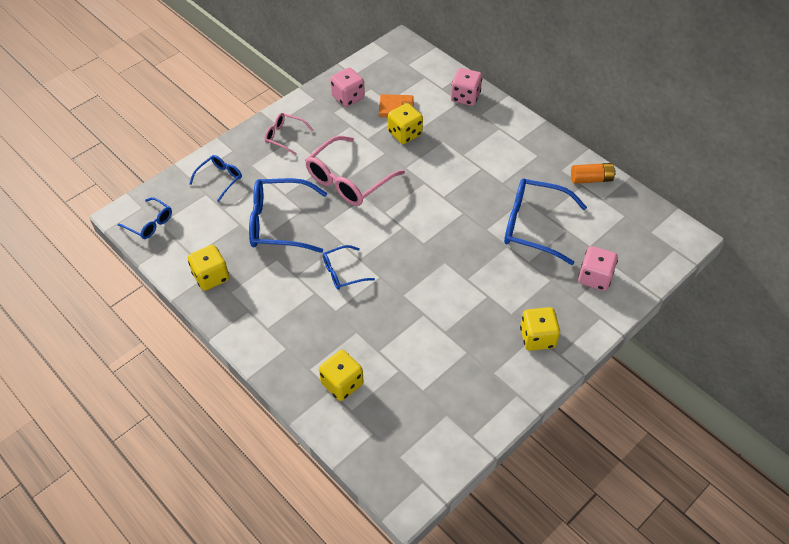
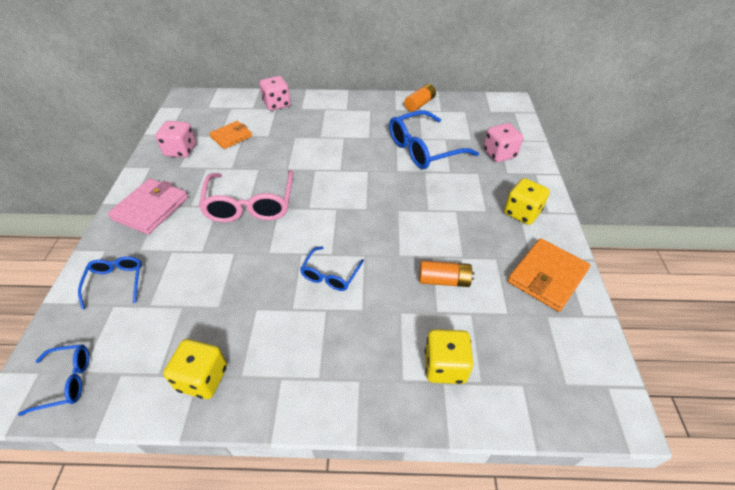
camera: 45 degrees left, 5 degrees down
(279, 223) = (223, 277): blue glasses -> none
(284, 136) = (151, 208): pink glasses -> pink wallet
(405, 133) = (259, 148): yellow dice -> none
(410, 336) = (444, 280): none -> orange battery
(485, 393) = (547, 276): none -> orange wallet

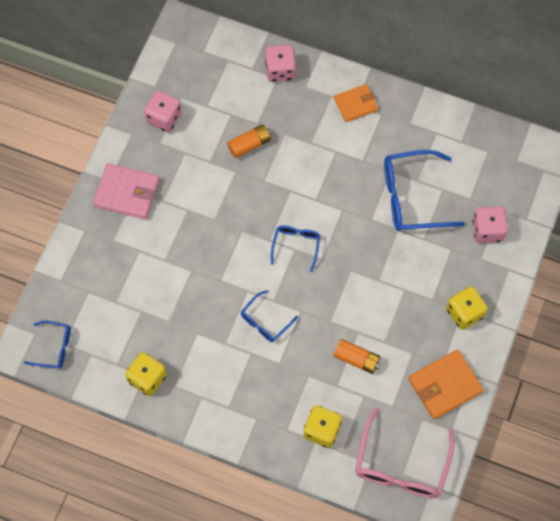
camera: 20 degrees right, 20 degrees up
(116, 282) = (92, 269): blue glasses -> blue glasses (296, 245)
(151, 208) = (127, 193): pink wallet -> pink wallet turned 60 degrees clockwise
(231, 136) = (219, 112): orange wallet -> orange wallet (356, 104)
(250, 205) = (217, 218): pink glasses -> pink glasses (401, 465)
(419, 104) = (441, 122): orange battery -> orange battery (249, 145)

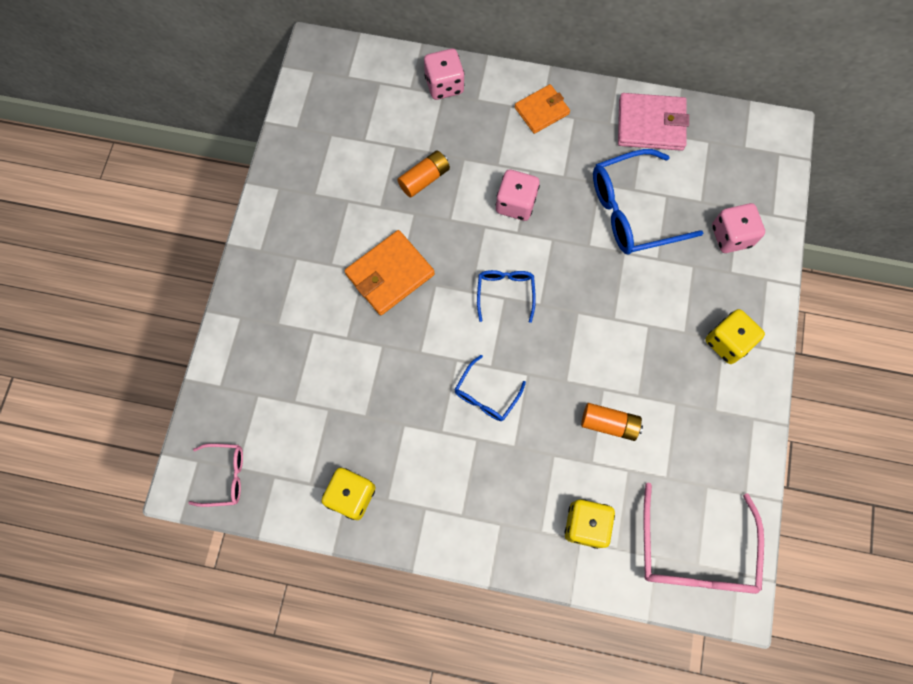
camera: 10 degrees left, 5 degrees up
(54, 347) = (225, 476): blue glasses -> pink glasses
(127, 193) = (285, 261): pink wallet -> pink wallet (651, 124)
(164, 118) = (315, 163): pink dice -> pink dice (516, 203)
(445, 385) = (725, 438): orange wallet -> orange wallet (390, 274)

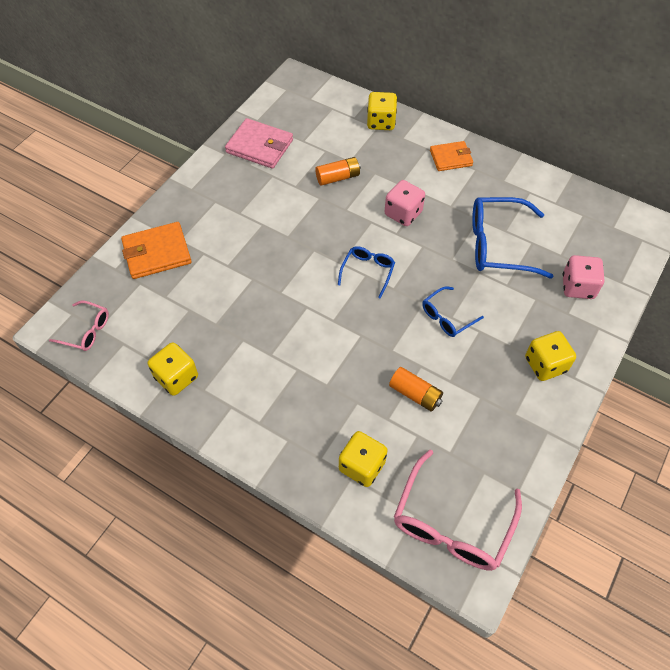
camera: 20 degrees right, 15 degrees down
(390, 274) = (281, 232): orange wallet -> orange wallet (157, 253)
(444, 85) = (381, 122): pink dice -> yellow dice
(486, 395) = (319, 339): blue glasses -> blue glasses (447, 317)
(651, 124) = (537, 190): pink wallet -> pink wallet (260, 146)

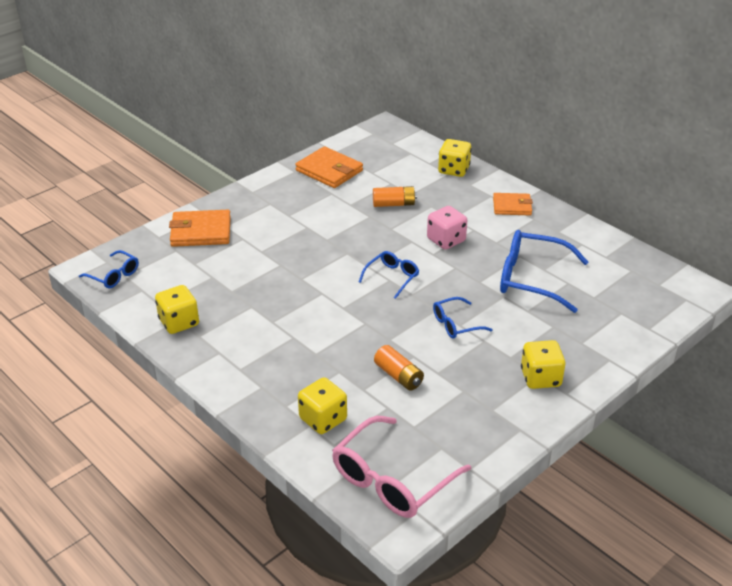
camera: 15 degrees right, 20 degrees down
(86, 331) = (114, 275): pink glasses -> blue glasses
(260, 146) = (329, 170): pink wallet -> orange wallet
(578, 287) = (601, 324): pink dice -> none

